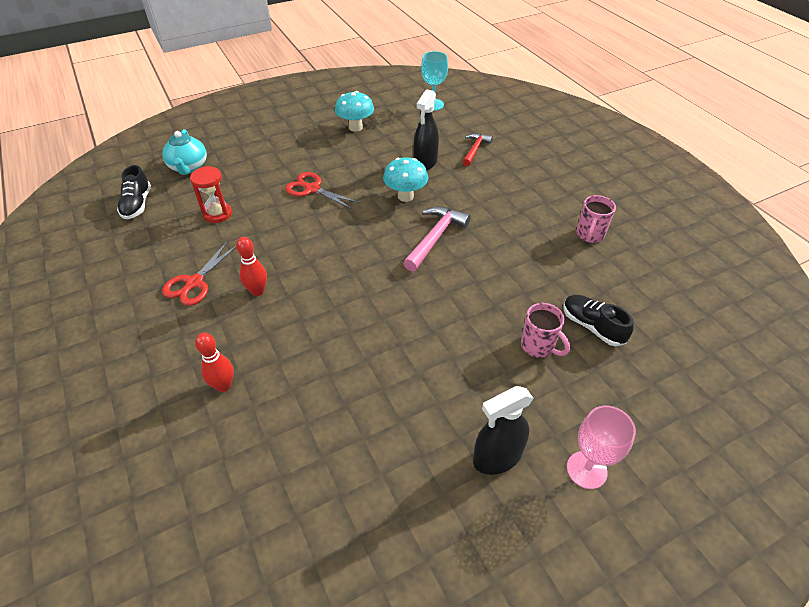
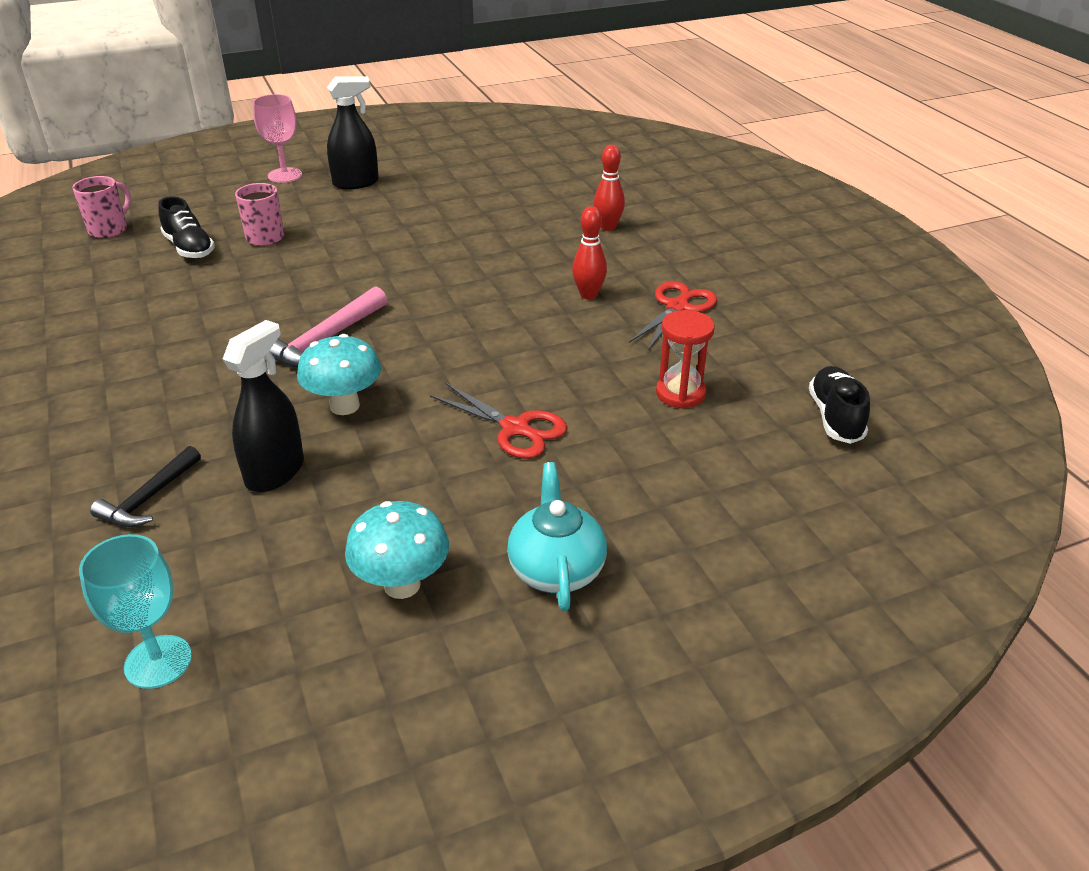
camera: 175 degrees left, 10 degrees down
(188, 167) = (781, 491): turquoise teapot -> turquoise teapot (556, 569)
(475, 150) = (149, 498): red hammer -> black hammer
(589, 235) = (87, 333): pink mug -> pink mug (109, 230)

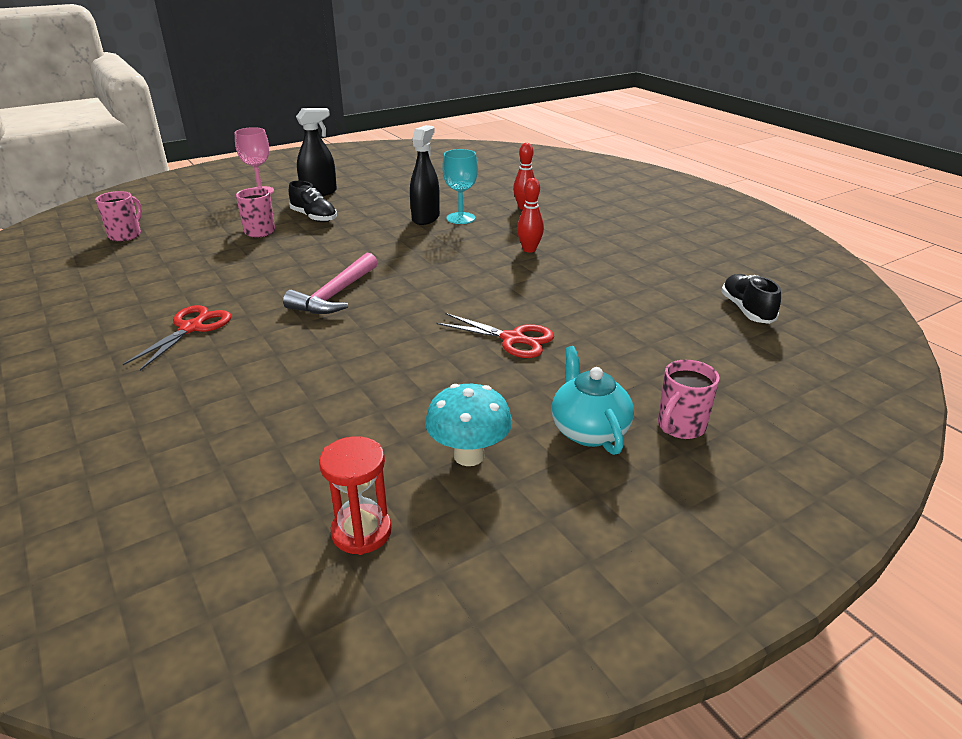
camera: 10 degrees left, 5 degrees down
(149, 498) = (227, 417): black hammer -> none
(158, 662) = (279, 539): turquoise goblet -> turquoise goblet (460, 218)
(189, 248) = (199, 242): black shoe -> black shoe (314, 217)
(275, 472) = (329, 387): black spray bottle -> black spray bottle (425, 218)
(344, 406) = (369, 336): turquoise mushroom -> none
(670, 579) = (680, 427): none -> pink mug
(677, 307) = (599, 252): red scissors -> red scissors (192, 328)
(680, 393) = (627, 305): red hourglass -> red hourglass (361, 532)

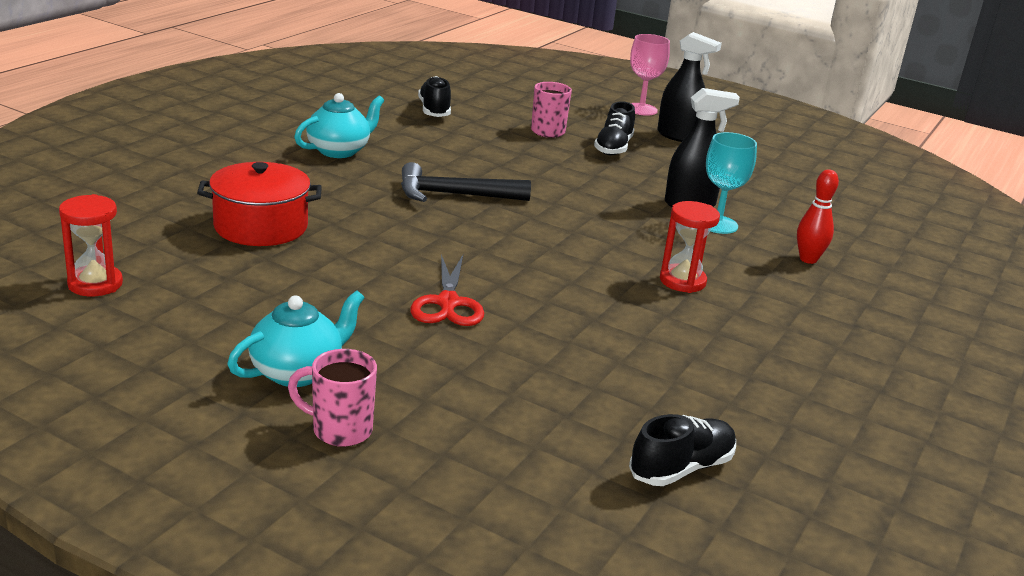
camera: 60 degrees right, 5 degrees down
(126, 235) = (475, 83): pink mug -> none
(160, 265) = (434, 110): none -> black shoe
(192, 328) = (339, 151): red scissors -> turquoise teapot
(314, 401) = (261, 226): none -> red pot
(335, 295) = (454, 195): pink hammer -> black hammer
(469, 456) = (219, 313): turquoise mushroom -> none
(529, 249) = (682, 281): red bowling pin -> red hourglass

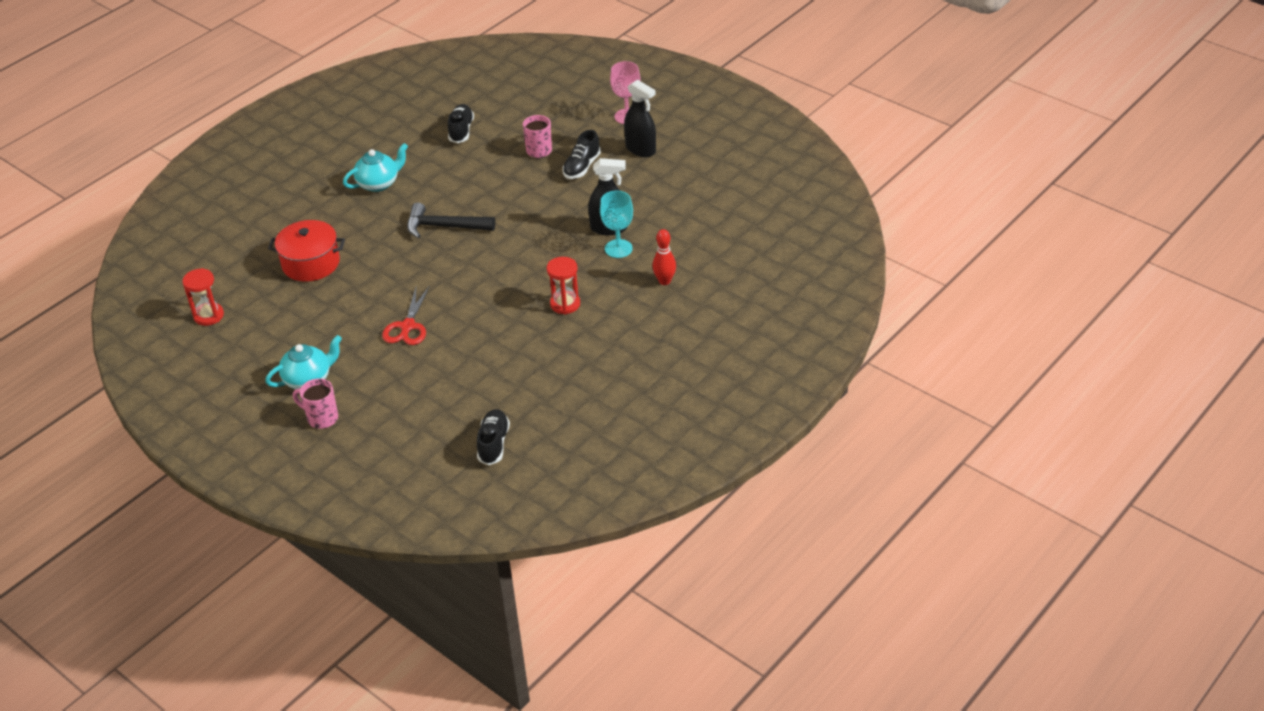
camera: 15 degrees right, 15 degrees up
(681, 468) = (493, 444): black shoe -> black shoe turned 60 degrees counterclockwise

